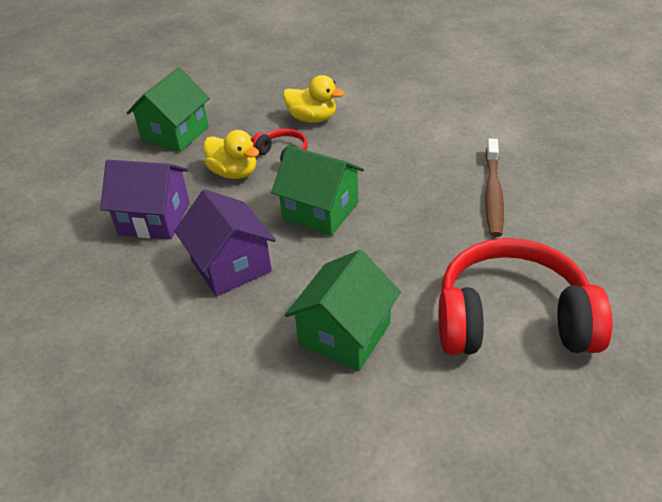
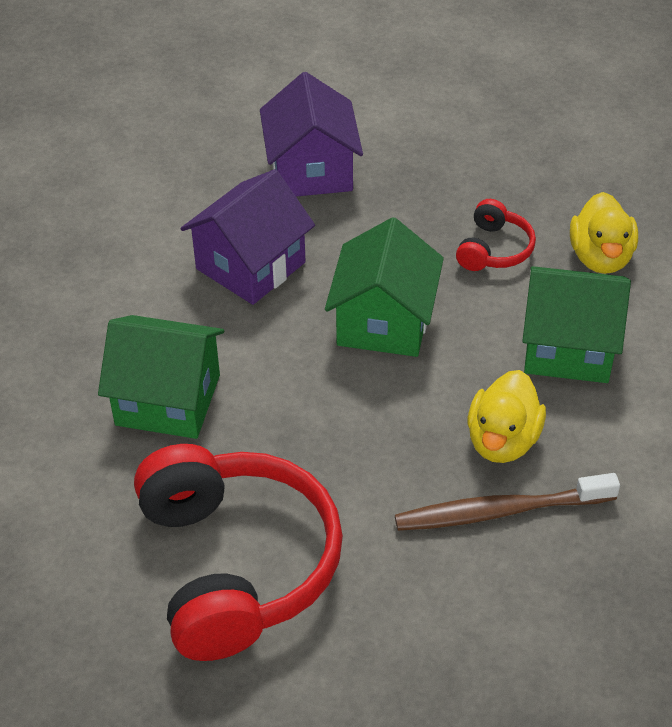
camera: 70 degrees right, 5 degrees up
(175, 134) = (492, 127): green house -> green house (568, 348)
(234, 173) = (431, 212): yellow duck -> yellow duck (502, 440)

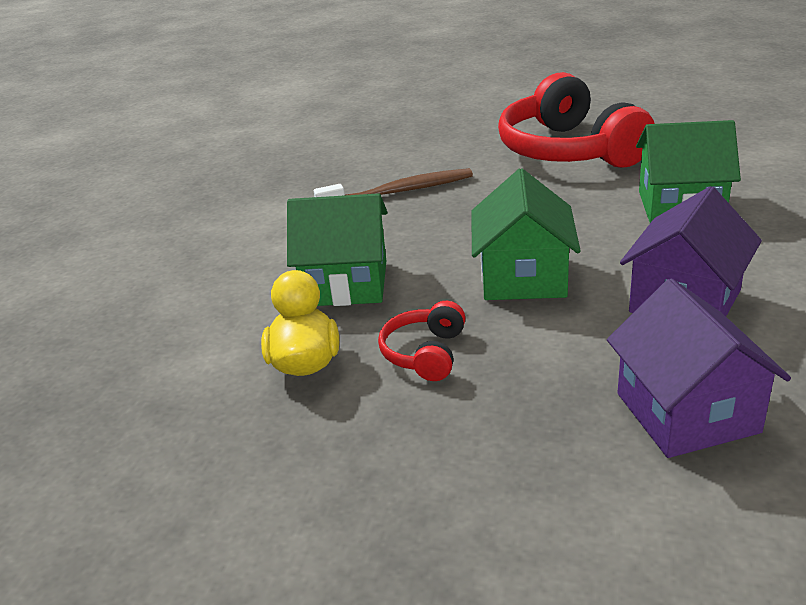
camera: 175 degrees right, 15 degrees down
(502, 440) = (401, 222): yellow duck -> none

